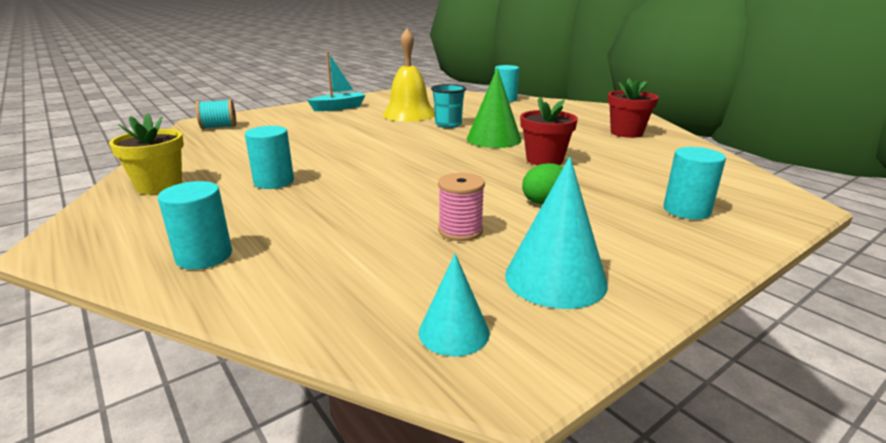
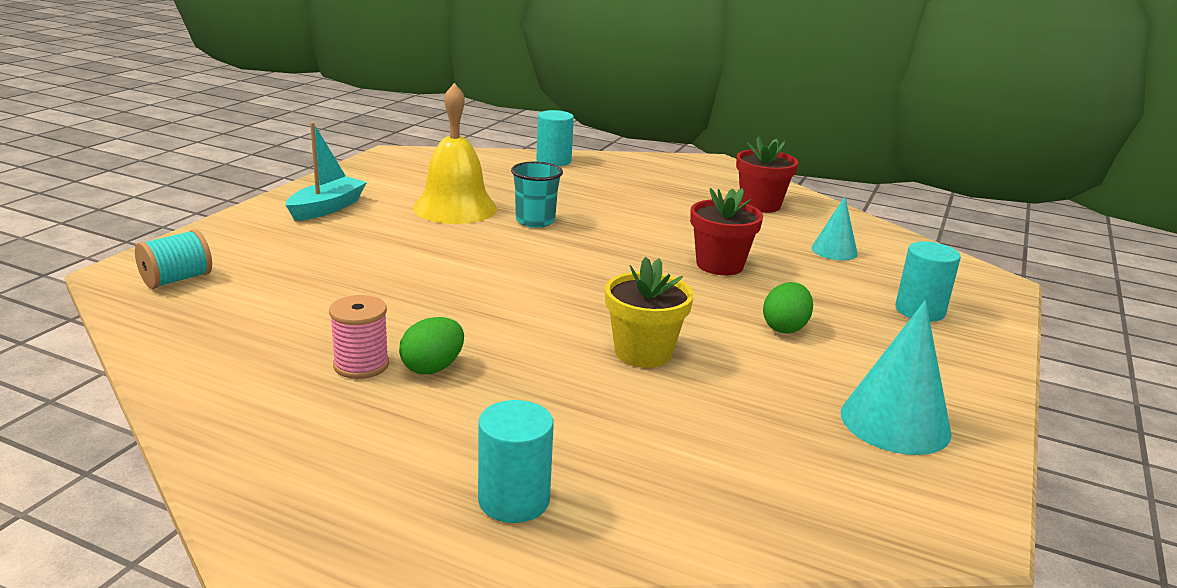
camera: 30 degrees left, 0 degrees up
(159, 186) = (268, 413): yellow flower pot -> yellow flower pot (643, 353)
(274, 182) = (432, 368): turquoise cylinder -> green egg
(454, 332) = (877, 505): turquoise cone -> turquoise cone (834, 251)
(460, 231) = (749, 388): pink spool -> pink spool (361, 365)
(493, 139) = (624, 239): green cone -> none

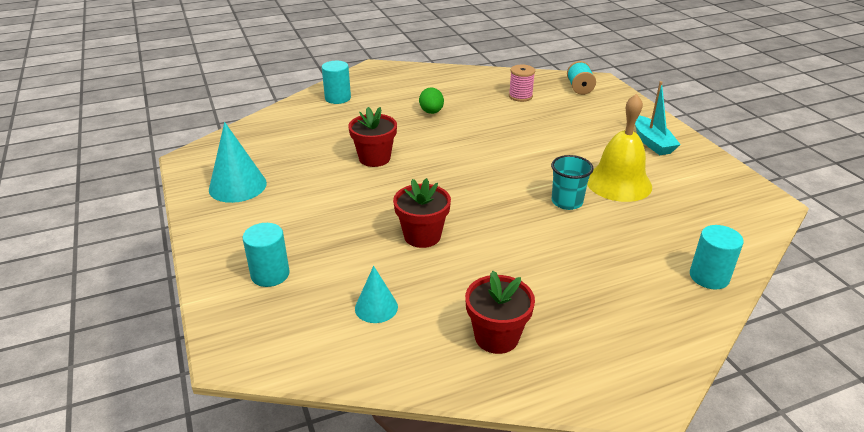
camera: 135 degrees right, 10 degrees up
(361, 365) = (453, 101): pink spool -> pink spool (520, 96)
(643, 353) = (374, 158): yellow flower pot -> red flower pot
(785, 328) = (332, 210): green egg -> none

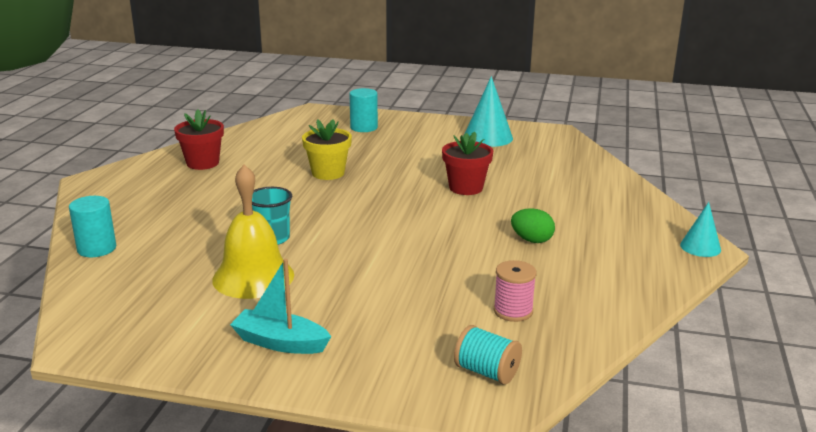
camera: 125 degrees right, 10 degrees down
(338, 98) = (623, 205): turquoise cylinder -> none
(376, 307) = (285, 143): turquoise cone -> turquoise cone (700, 247)
(422, 236) = (328, 173): red flower pot -> yellow flower pot

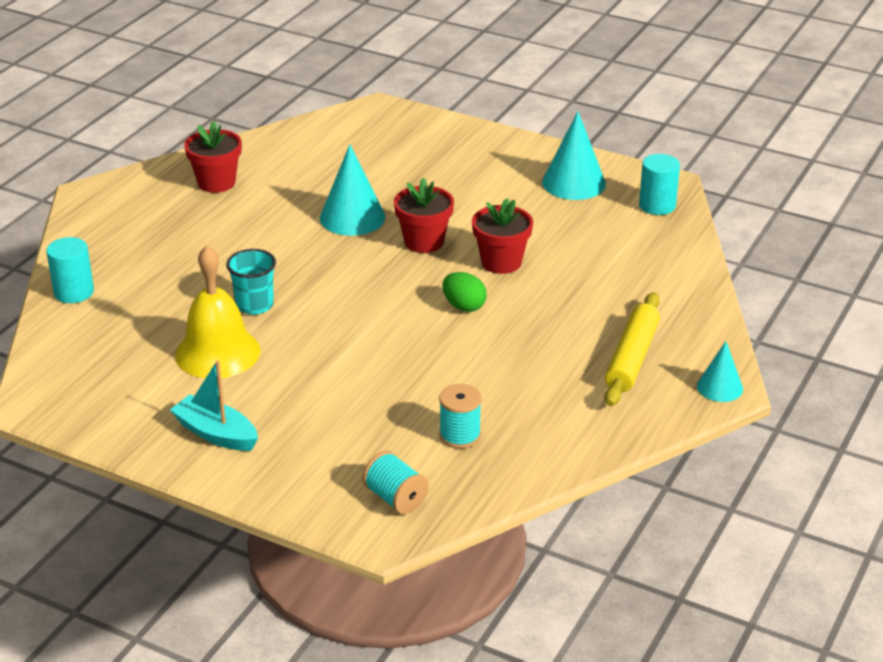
camera: 15 degrees right, 10 degrees up
(328, 173) = (352, 217): yellow flower pot -> turquoise cone
(364, 127) = (427, 146): turquoise cylinder -> turquoise cylinder (657, 205)
(395, 182) = (424, 242): none -> red flower pot
(513, 311) = (460, 435): pink spool -> turquoise spool
(532, 240) = (533, 349): green egg -> green egg (464, 306)
(615, 236) = (631, 358): none -> yellow rolling pin

